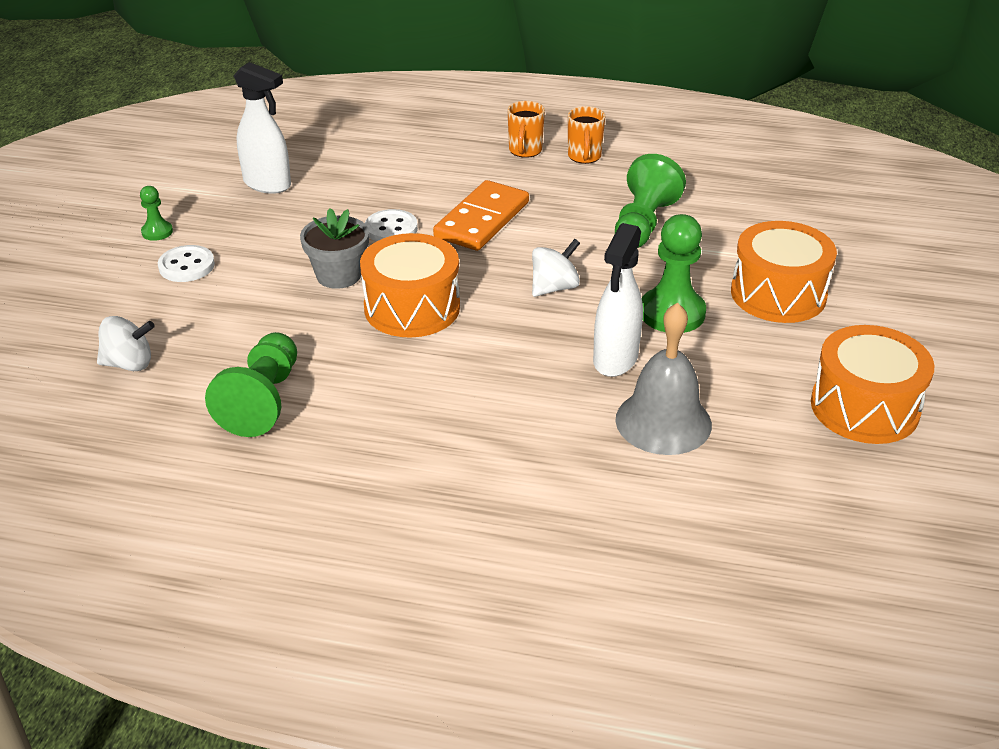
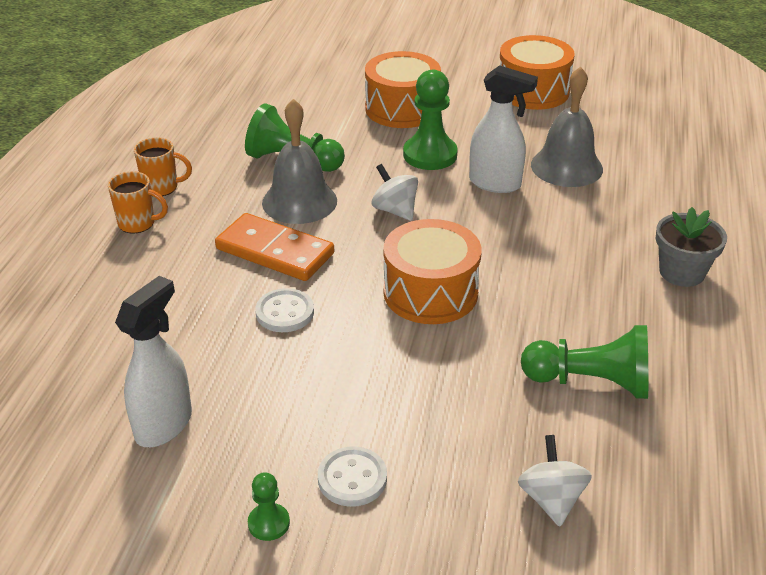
camera: 90 degrees left, 0 degrees up
(338, 275) = (374, 346): grey flower pot -> grey flower pot (682, 272)
(566, 230) = (299, 201): none -> grey bell

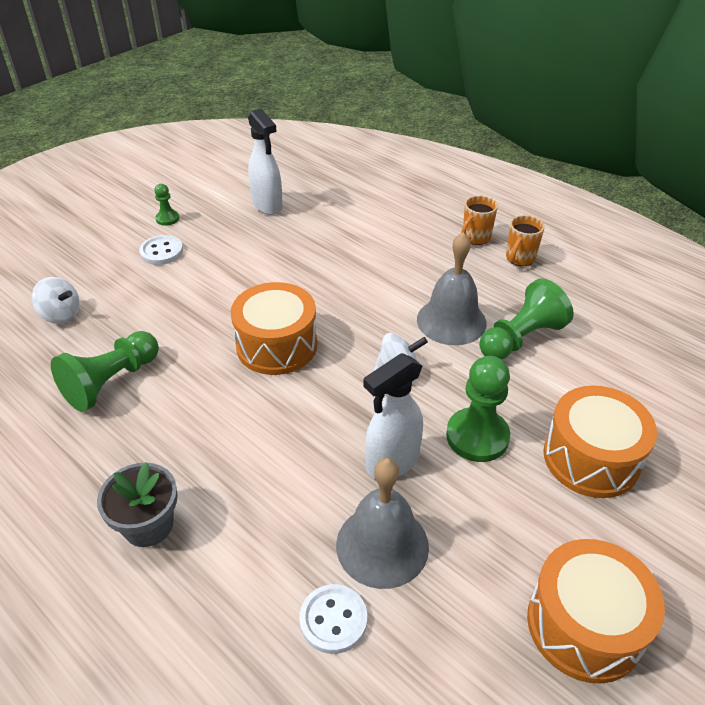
camera: 120 degrees right, 5 degrees up
(274, 251) = (392, 287): orange domino -> none
(285, 312) = (319, 271): white button -> white button (333, 620)

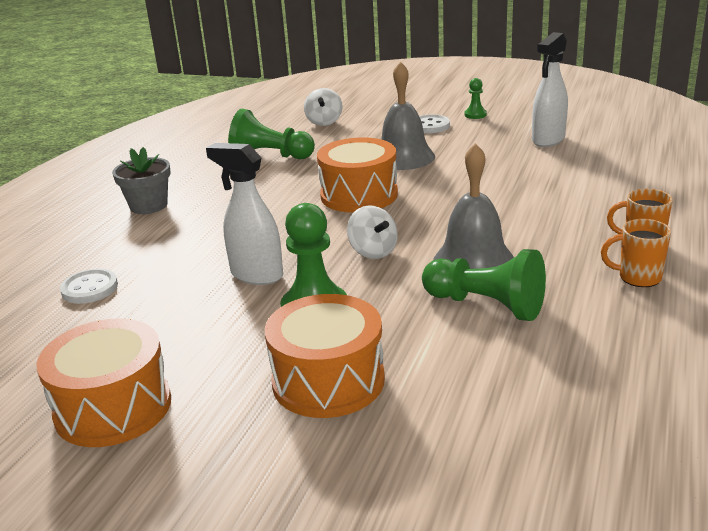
camera: 70 degrees right, 15 degrees down
(382, 545) = (165, 291): grey bell -> grey bell (403, 157)

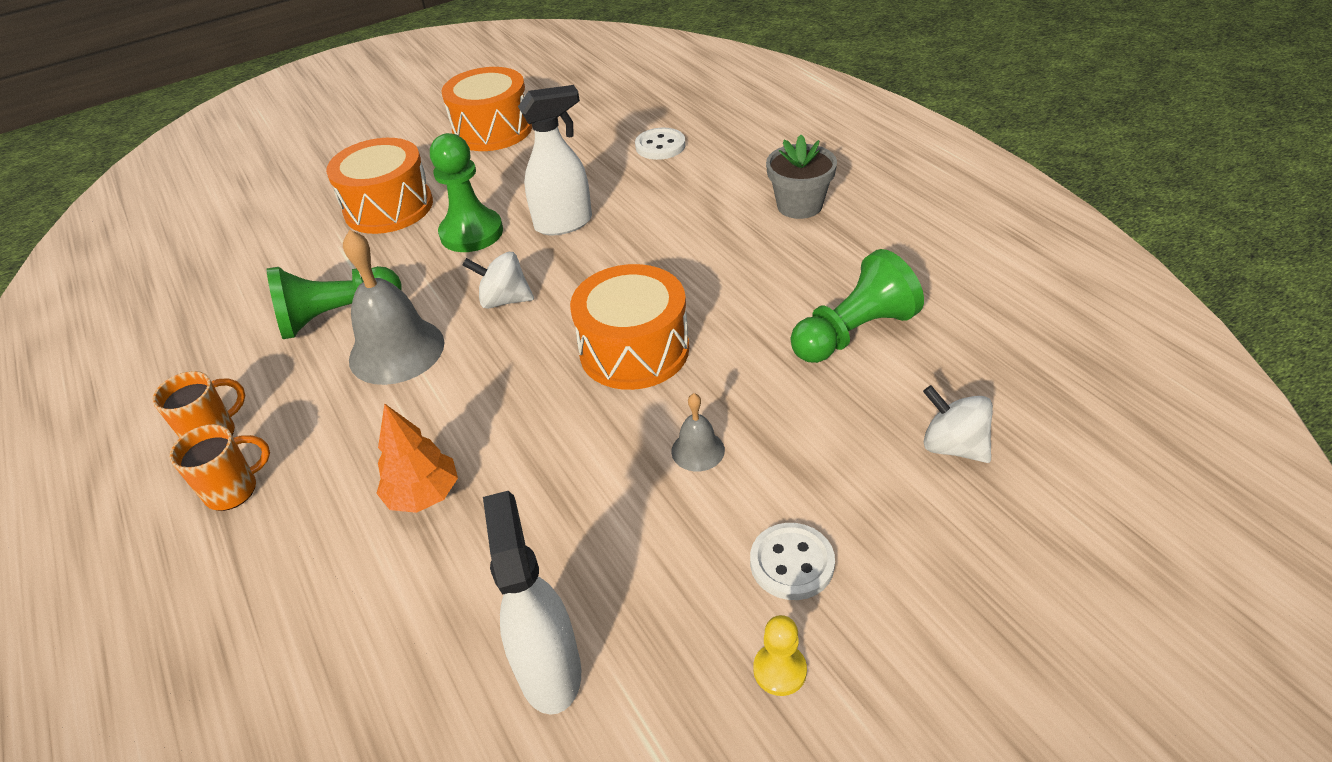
camera: 130 degrees right, 15 degrees up
(403, 157) = (698, 450): grey bell -> grey bell, size x0.49
(475, 115) = (779, 670): green pawn -> yellow pawn
(538, 196) = (423, 495): none -> orange tree

